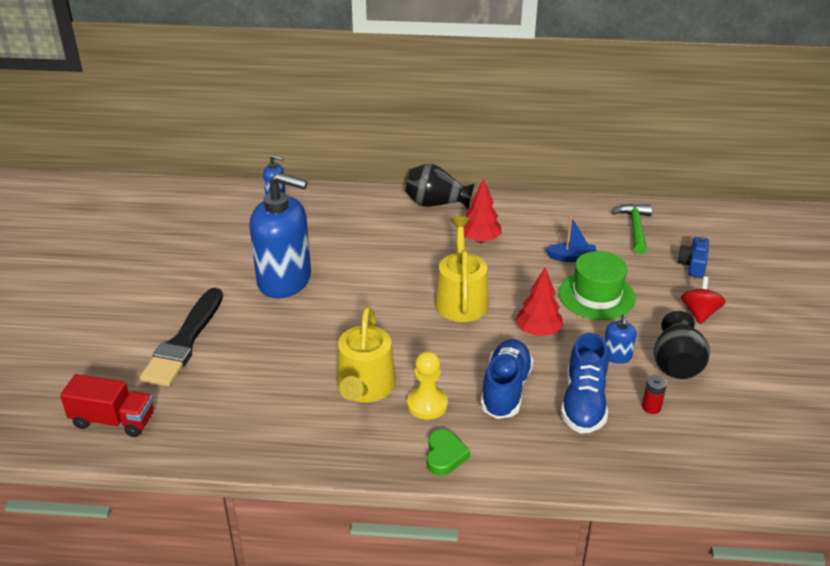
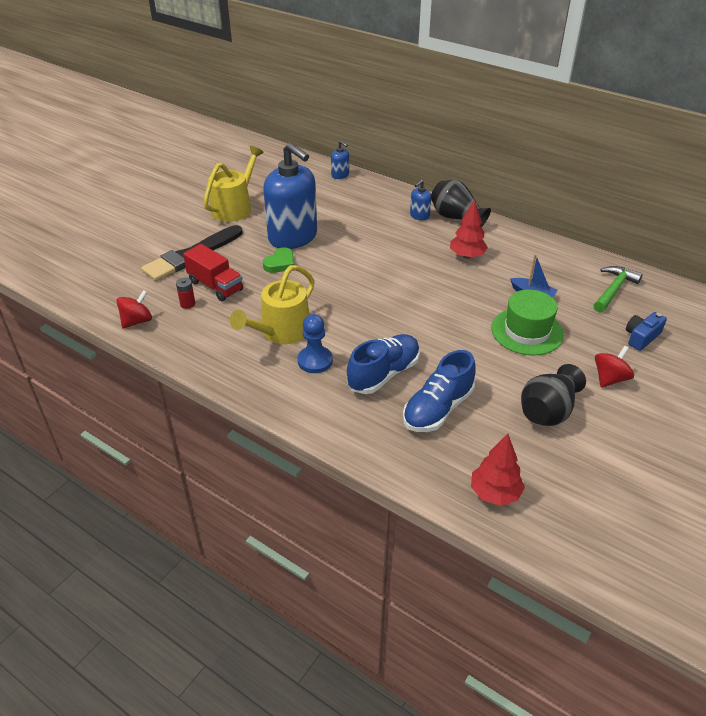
camera: 30 degrees right, 5 degrees up
(113, 420) = (105, 290): red truck -> red truck (215, 286)
(188, 441) = (137, 321): none -> red spinning top
(427, 404) = (315, 361): yellow pawn -> blue pawn
(445, 455) = (295, 402): green heart -> green heart (280, 263)
(461, 299) = (410, 295): yellow watering can -> yellow watering can (234, 207)
(538, 332) = (450, 341): red tree -> red tree (494, 493)
(616, 356) = (499, 384): blue soap dispenser -> blue soap dispenser (419, 216)
(651, 407) = (492, 435): red battery -> red battery (187, 304)

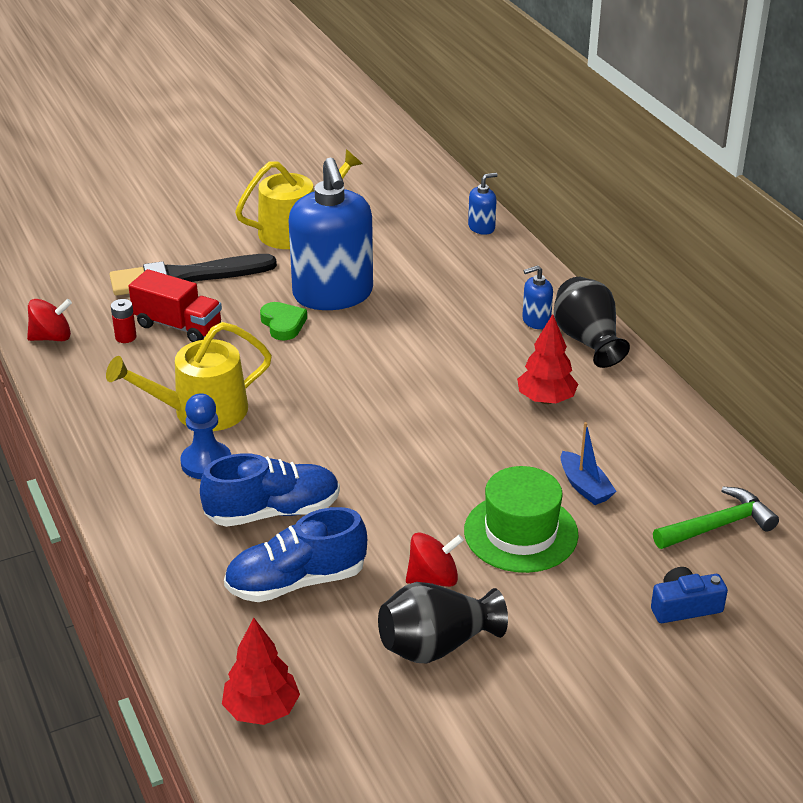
camera: 30 degrees right, 5 degrees down
(215, 286) = (178, 326): red truck -> red truck turned 45 degrees counterclockwise
(280, 263) = (283, 324): green heart -> green heart turned 90 degrees counterclockwise
(340, 175) = (481, 227): blue soap dispenser -> blue soap dispenser turned 105 degrees counterclockwise
(610, 378) = (571, 641): red spinning top -> red spinning top (433, 578)

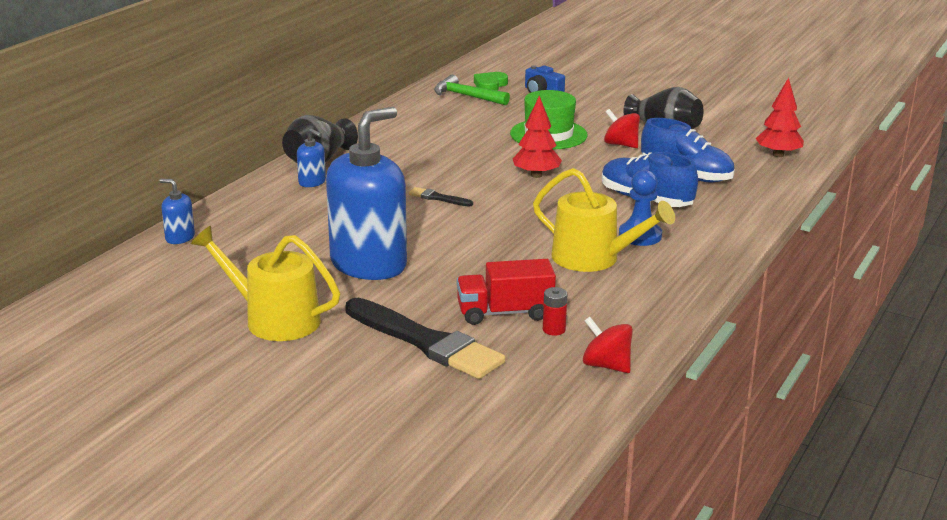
camera: 125 degrees left, 10 degrees down
(178, 326) = (505, 313): red truck -> red truck turned 90 degrees counterclockwise
(283, 324) = (440, 269): green heart -> green heart (490, 85)
(423, 378) = (438, 198): none -> black brush
(546, 399) = (409, 157): red tree -> red tree (536, 175)
(584, 487) = (482, 129): blue boat -> none

